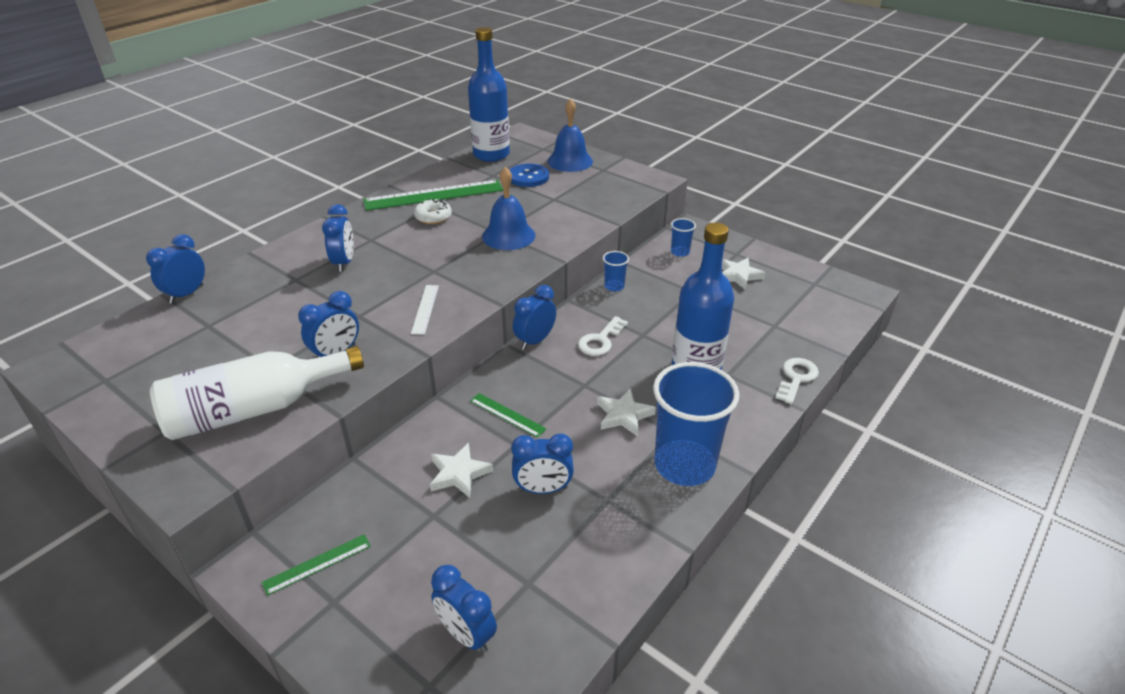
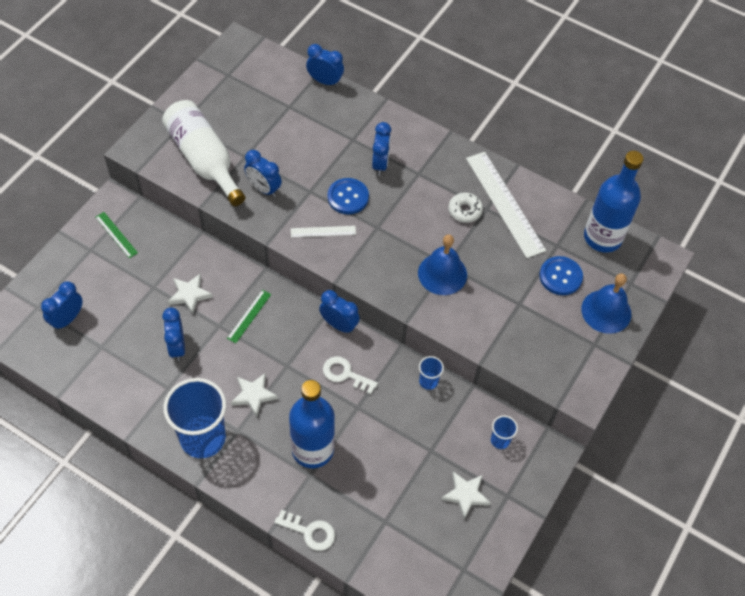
camera: 80 degrees right, 20 degrees up
(344, 262) = (380, 164): blue clock -> blue clock turned 75 degrees counterclockwise
(382, 288) = (348, 197): none -> blue button
(434, 195) = (505, 203): green ruler -> white ruler

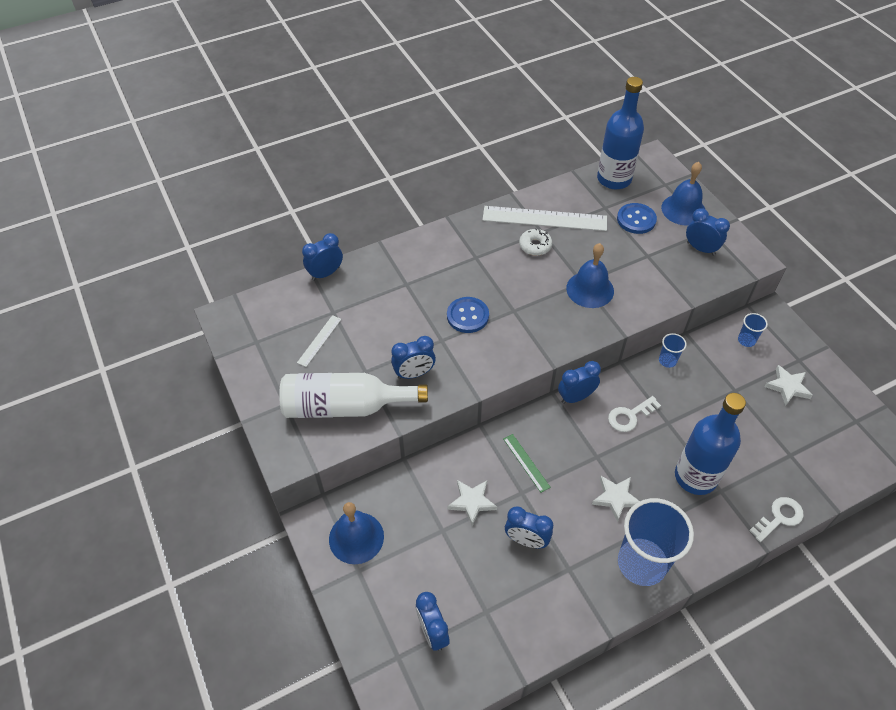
camera: 55 degrees left, 5 degrees down
(116, 235) = (356, 537): green ruler -> blue bell
(323, 231) = (493, 350): white ruler -> white ruler (319, 340)
(380, 164) = (447, 277): blue clock -> blue clock (701, 248)

